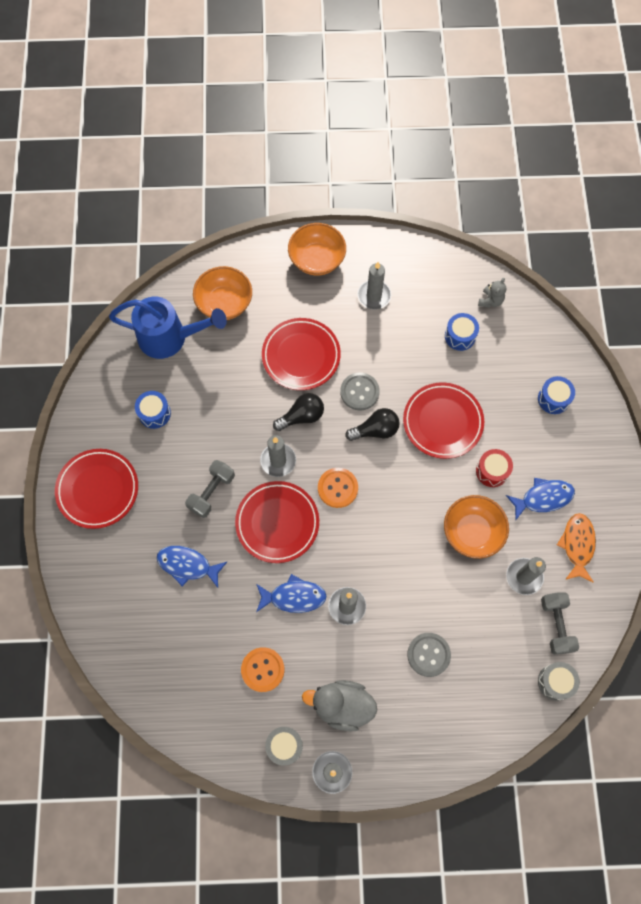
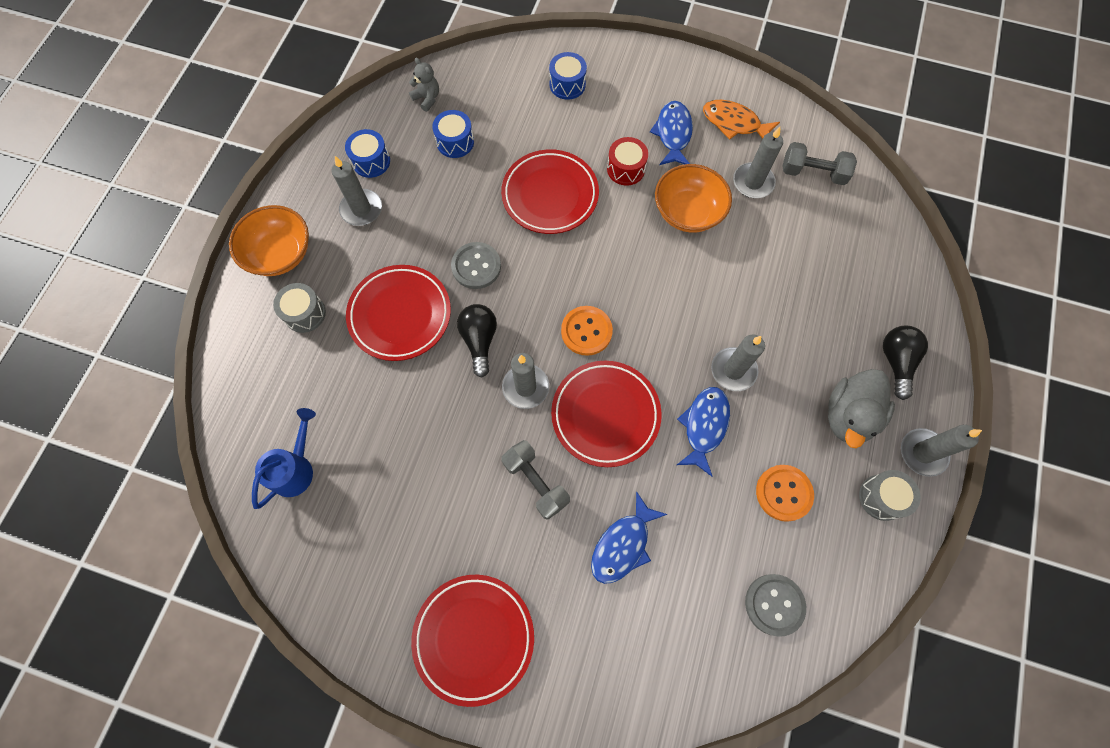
camera: 70 degrees left, 0 degrees up
(154, 413) = (396, 523): blue drum -> blue drum (371, 161)
(169, 337) = (295, 469): blue watering can -> blue watering can, size x0.62
(224, 303) = (282, 382): orange bowl -> none
(375, 430) = (531, 266): black light bulb -> black light bulb (896, 362)
(428, 654) = (812, 304): grey button -> grey button (774, 604)
(555, 682) = (872, 196): grey drum -> grey drum (305, 313)

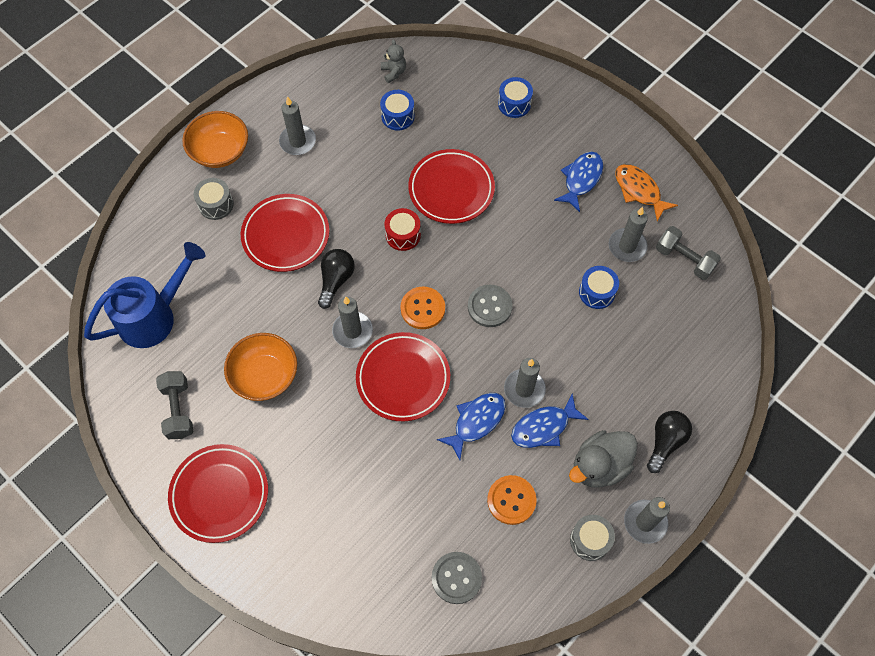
camera: 25 degrees right, 5 degrees down
(295, 469) = (153, 316): blue watering can -> blue watering can, size x1.61
(371, 161) = (324, 106): blue drum -> blue drum (597, 292)
(476, 266) = (363, 222): grey button -> grey button (489, 306)
(536, 482) = (323, 405): grey dumbbell -> grey dumbbell (178, 410)
(623, 545) = (364, 480): blue fish -> blue fish (544, 427)
(626, 169) = (525, 193): red drum -> red drum (403, 235)
(687, 212) = (557, 248): orange bowl -> orange bowl (265, 375)

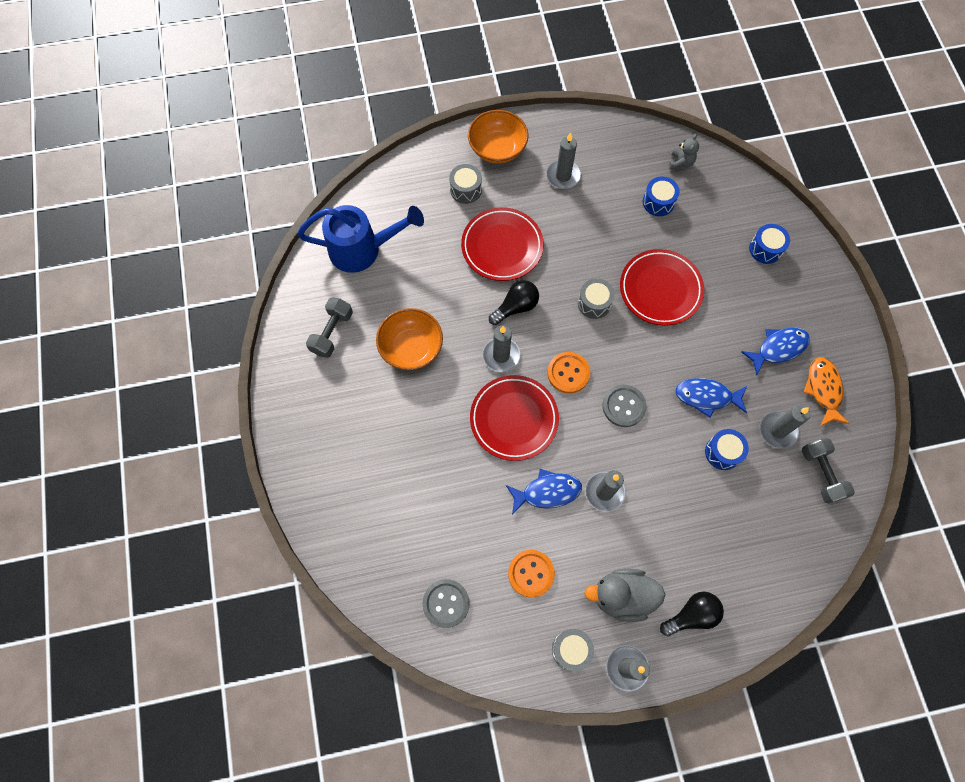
camera: 35 degrees right, 5 degrees up
(219, 494) = (318, 416): red plate -> none
(403, 235) = (594, 303): red drum -> grey drum
(544, 427) = (598, 533): blue fish -> blue fish (707, 397)

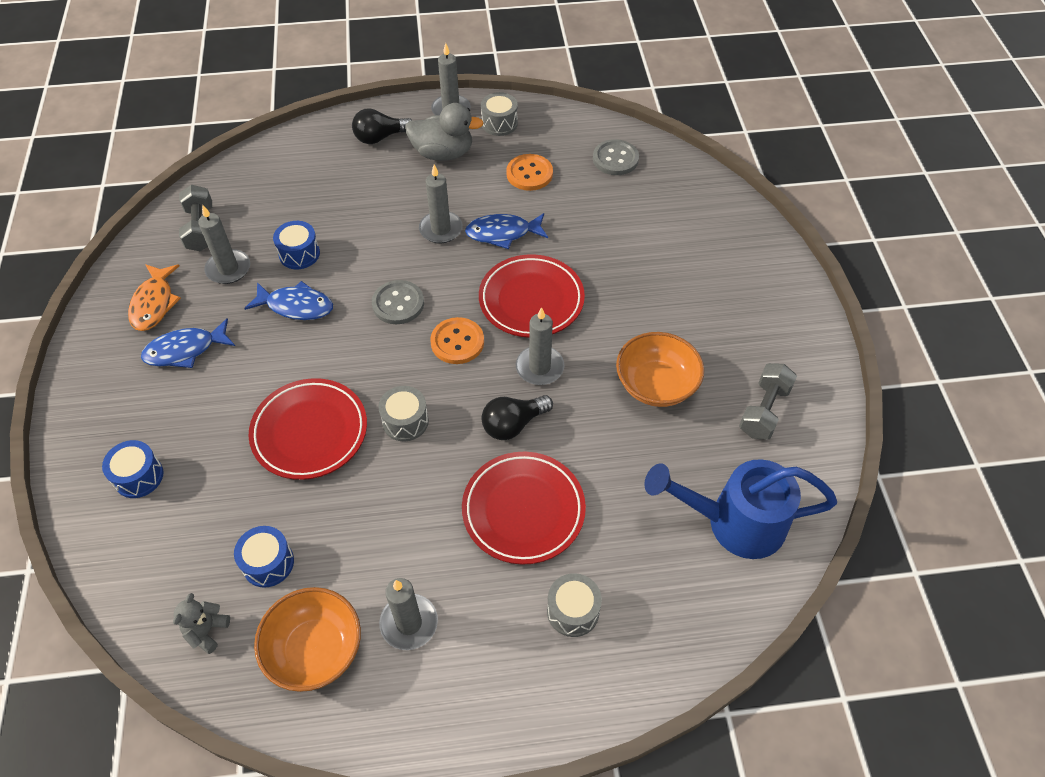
camera: 175 degrees left, 15 degrees down
(497, 149) = (513, 687): orange bowl -> orange bowl (315, 650)

